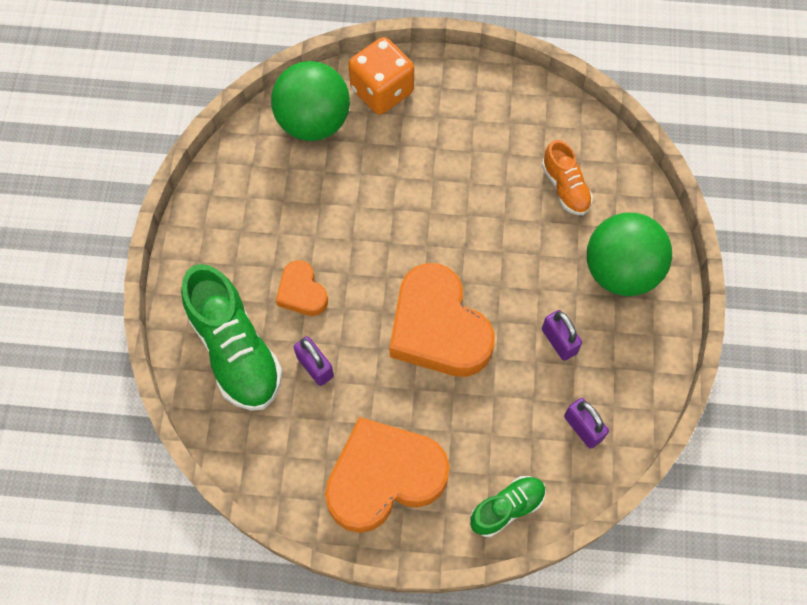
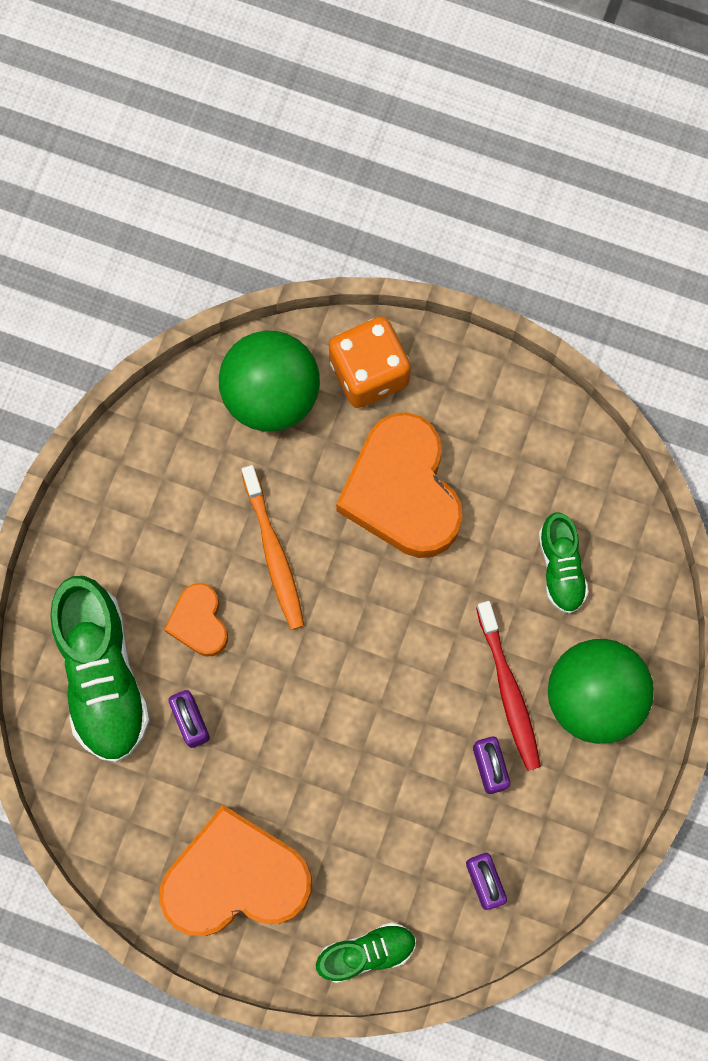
camera: 15 degrees right, 10 degrees up
(346, 229) = (274, 553): none -> orange toothbrush
(438, 328) = (349, 712): orange heart -> orange heart (402, 492)
(555, 282) = (508, 691): none -> red toothbrush
(565, 187) = (561, 567): orange shoe -> green shoe

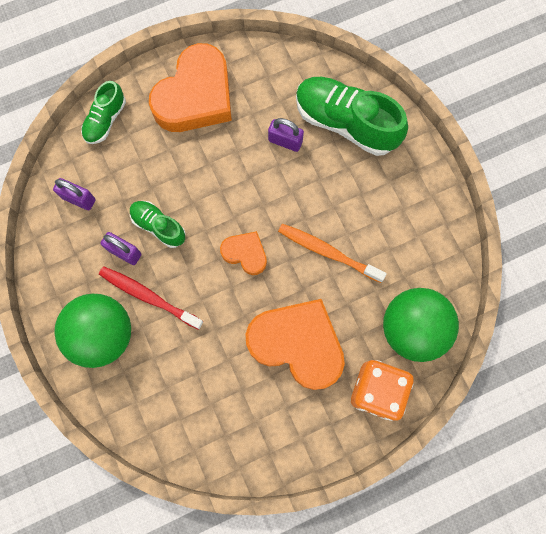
camera: 135 degrees right, 0 degrees up
(199, 622) = (328, 187): orange heart -> orange heart (245, 254)
(561, 567) = (179, 384): green shoe -> green shoe (158, 226)

